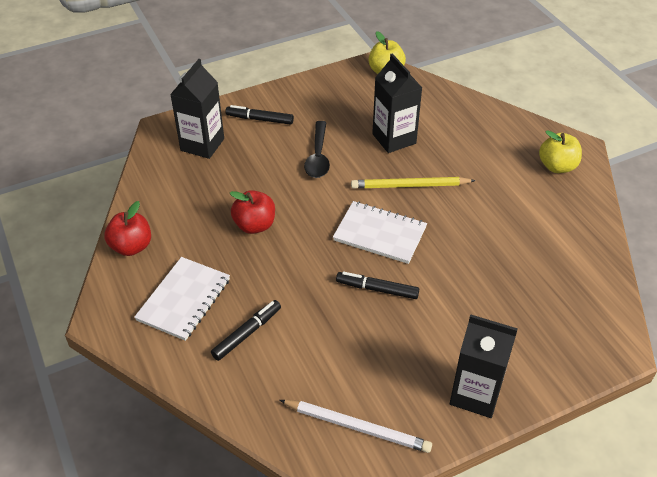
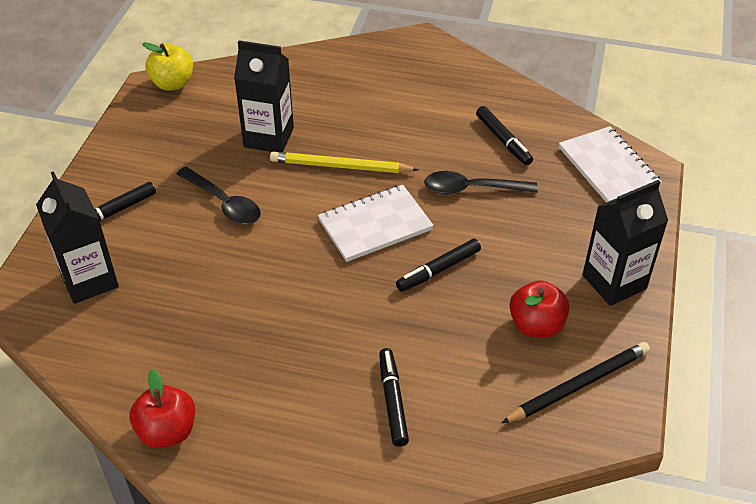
camera: 50 degrees left, 0 degrees up
(184, 300) = (294, 428): white notebook -> white notebook (608, 167)
(254, 225) = (258, 308): red apple -> red apple (536, 325)
(357, 427) = (578, 385): white pencil -> black pencil
(410, 186) = (340, 166): yellow pencil -> yellow pencil turned 60 degrees clockwise
(470, 261) = (472, 189): none -> black spoon
(538, 249) = (503, 140): none -> black marker
(557, 166) = (427, 66): yellow apple -> none

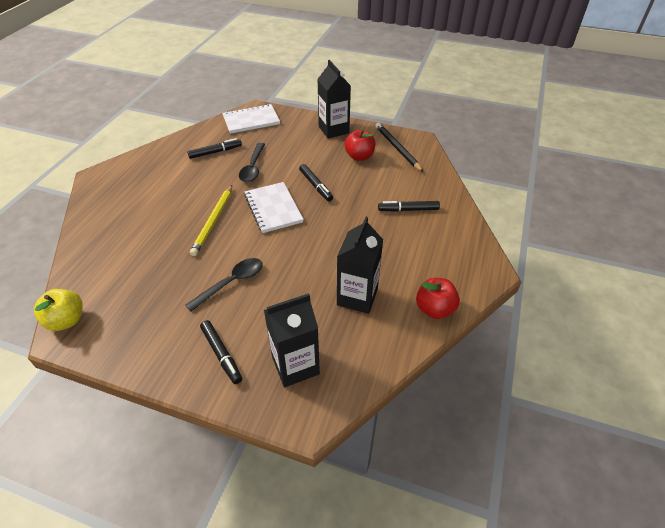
camera: 85 degrees left, 0 degrees up
(269, 137) = (167, 257): black carton -> black carton (357, 297)

